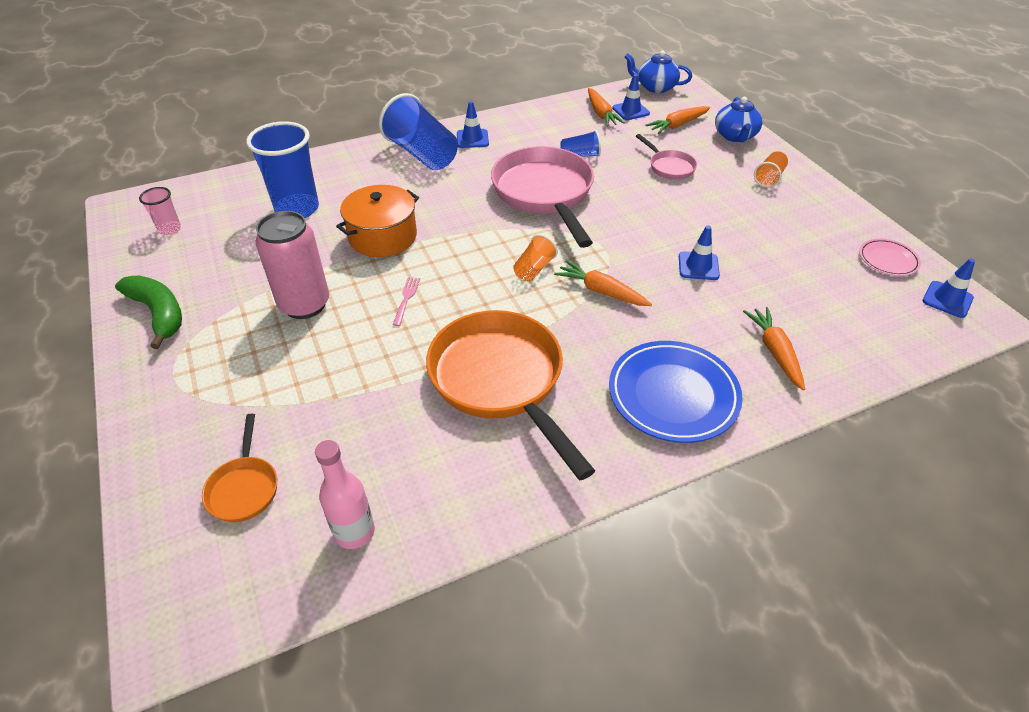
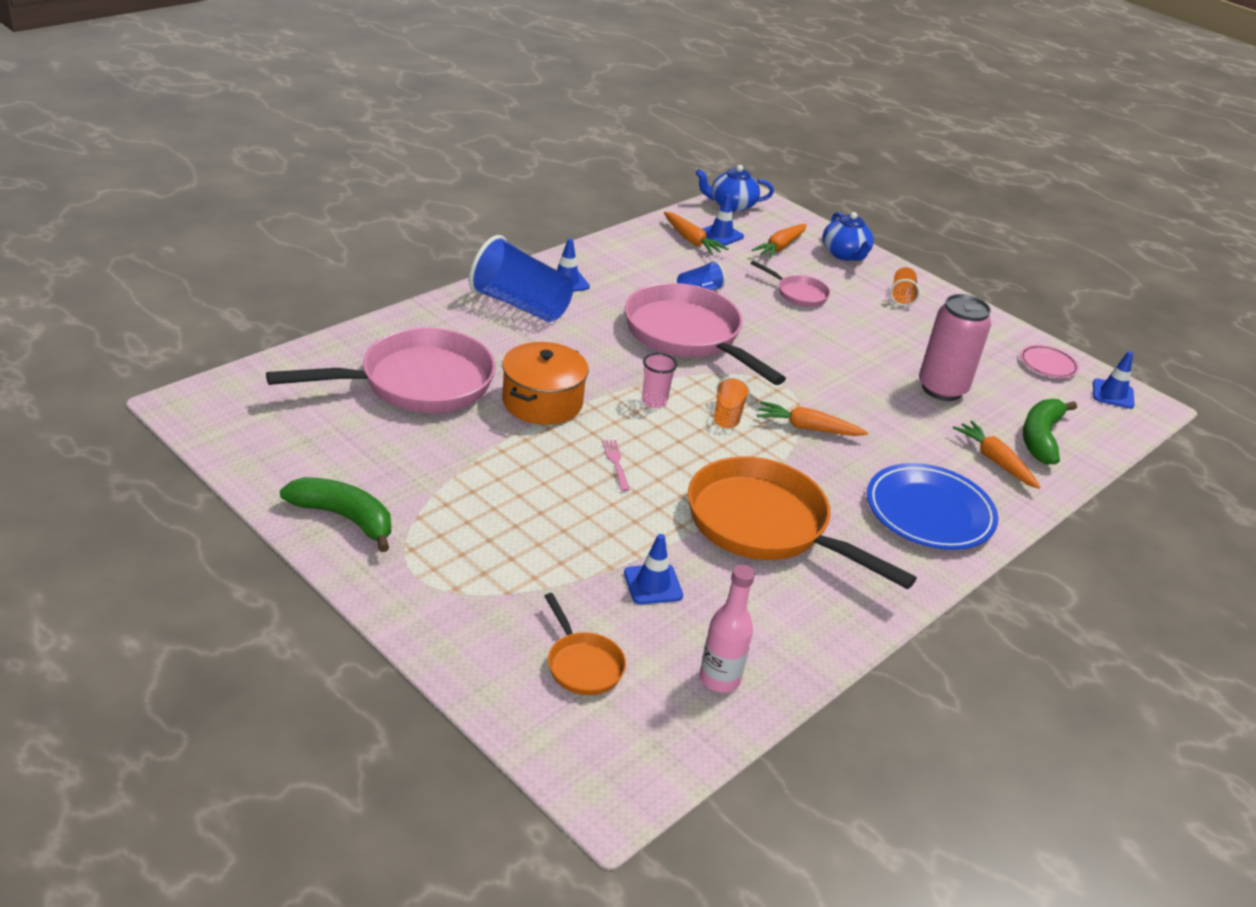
camera: 25 degrees left, 10 degrees down
(169, 229) = (275, 424): pink cup -> pink cup (654, 402)
(297, 209) = (418, 383): blue cup -> pink pan
(304, 305) = (508, 484): pink can -> pink can (942, 389)
(698, 266) = (884, 392): blue traffic cone -> blue traffic cone (653, 584)
(839, 335) = (1041, 438): none -> green banana

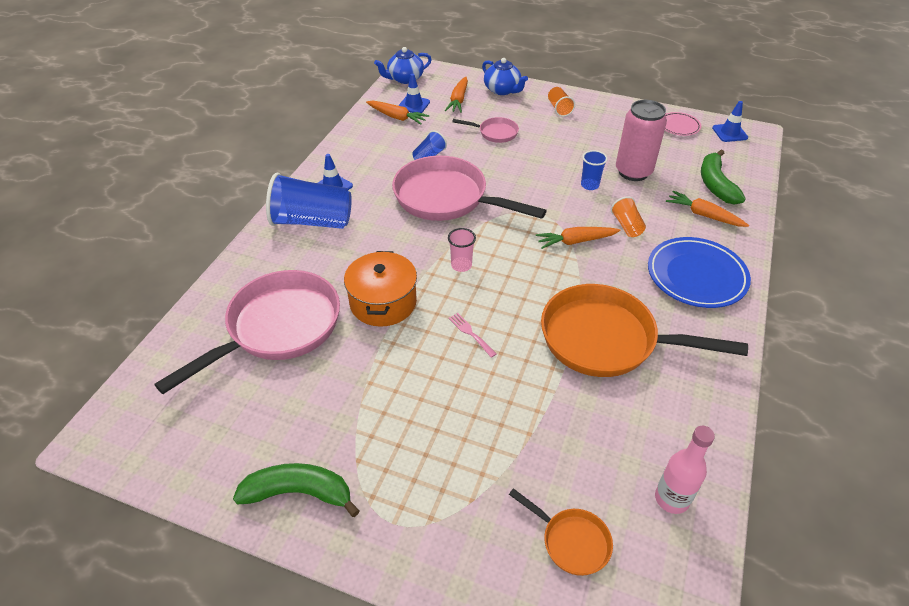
camera: 20 degrees left, 10 degrees up
(653, 584) = (569, 434): blue traffic cone -> none
(727, 415) = (517, 254): orange cup -> orange cup (626, 226)
(873, 383) = (589, 185): none -> blue cup

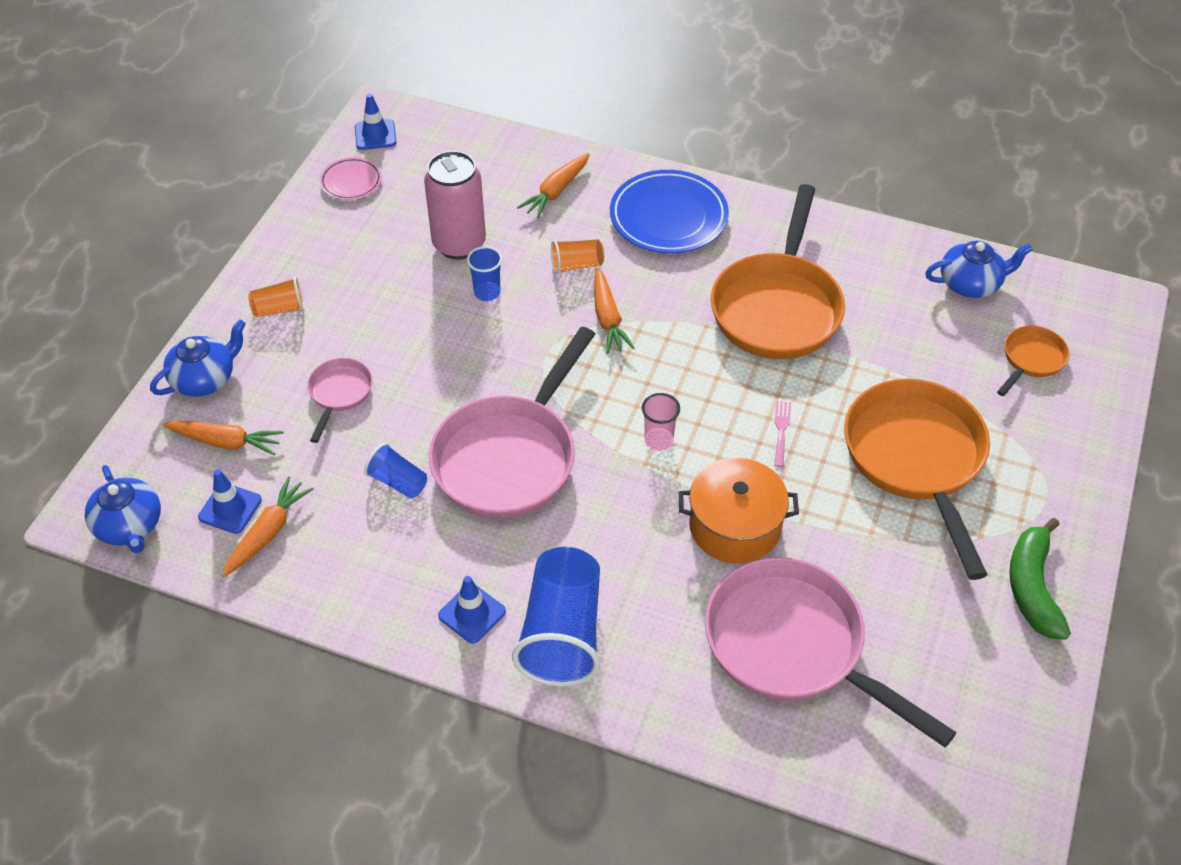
camera: 90 degrees left, 5 degrees up
(442, 422) = (916, 459): none -> orange pan
(471, 334) = (781, 431): pink fork -> pink fork turned 135 degrees clockwise
(671, 499) = (971, 284): pink bottle -> blue teapot
(716, 185) = (493, 169): green banana -> none

